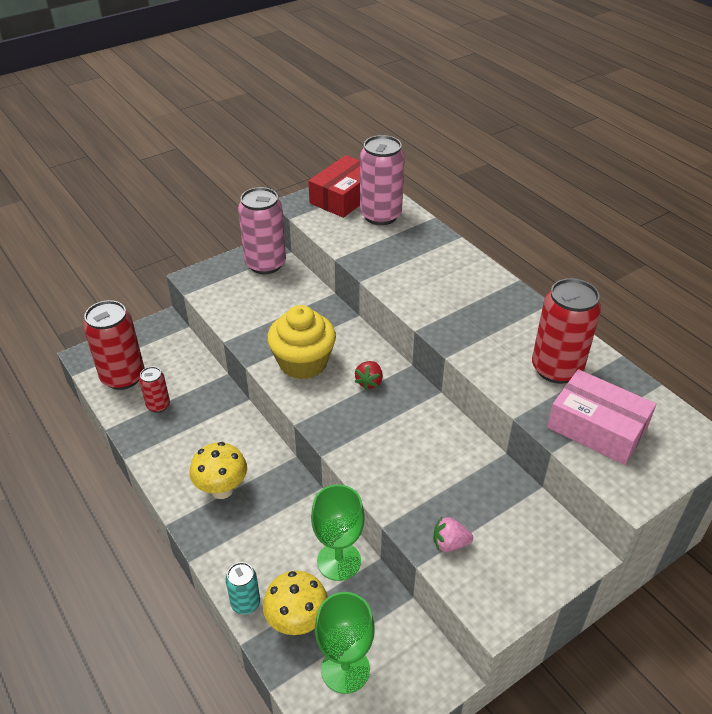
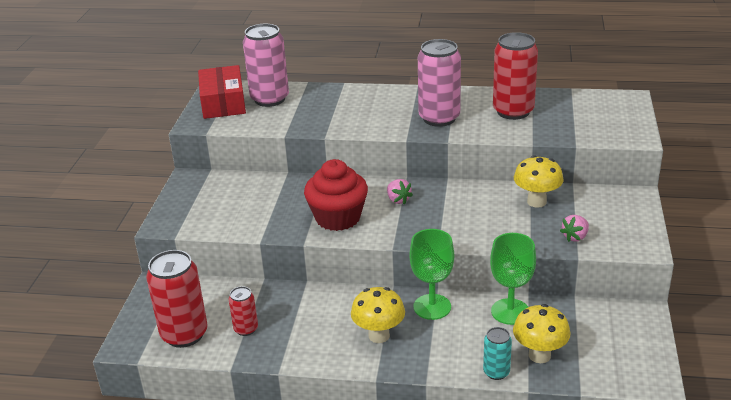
camera: 45 degrees left, 10 degrees down
(265, 264) = (205, 185): pink can -> pink can (439, 118)
(303, 362) = (338, 218): yellow cupcake -> red cupcake
(345, 669) = (598, 352): green goblet -> green goblet (432, 307)
(369, 382) = (398, 200): red strawberry -> pink strawberry
(475, 478) = (536, 202): none -> yellow mushroom
(597, 427) = (576, 123): pink box -> none

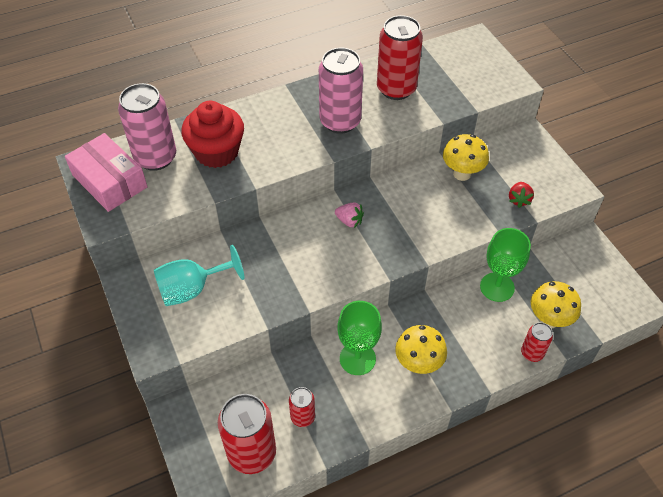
camera: 35 degrees left, 20 degrees up
(223, 102) = (109, 181): red box -> pink box
(229, 199) = (192, 289): none -> turquoise goblet
(338, 218) = (314, 266): red cupcake -> red cupcake (216, 152)
(432, 307) = (436, 312): green goblet -> green goblet (357, 358)
(496, 372) = (532, 353): turquoise can -> red can
(575, 237) = (519, 200): pink strawberry -> red strawberry

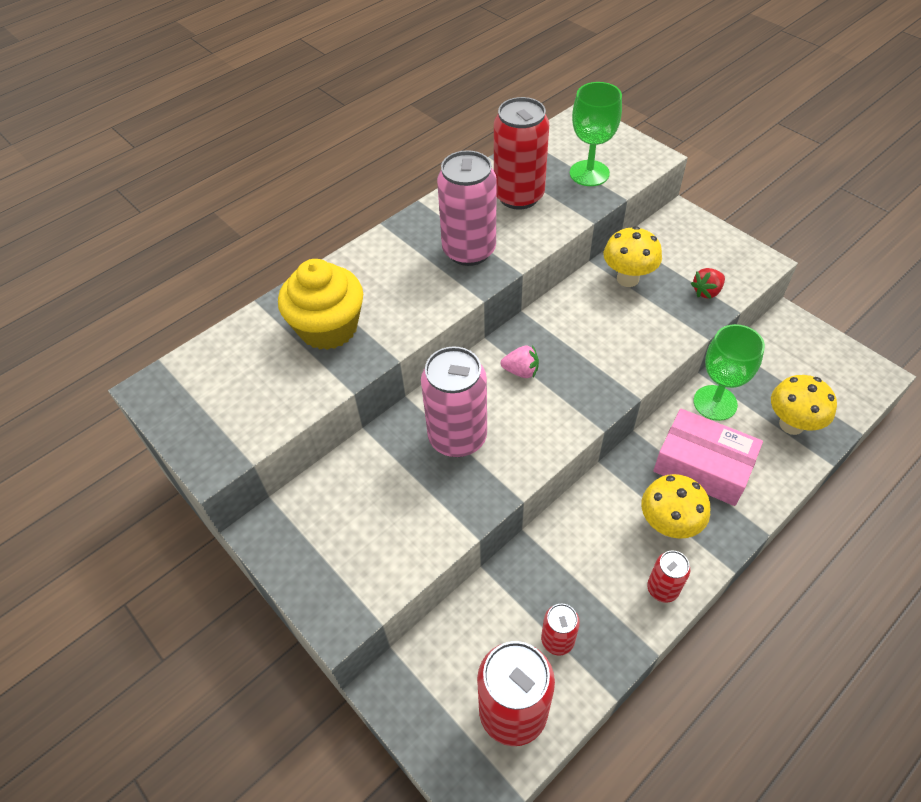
camera: 15 degrees left, 0 degrees up
(109, 181) = (198, 403): pink box -> pink box (703, 466)
(155, 158) = (249, 356): pink can -> pink can (457, 437)
(192, 289) = (357, 516): turquoise goblet -> none
(216, 152) = (328, 328): red cupcake -> yellow cupcake
(357, 358) = (592, 541): green goblet -> green goblet (589, 173)
(519, 200) = (706, 292): red strawberry -> red strawberry turned 60 degrees clockwise
(532, 353) = (792, 470): red can -> red can (662, 589)

